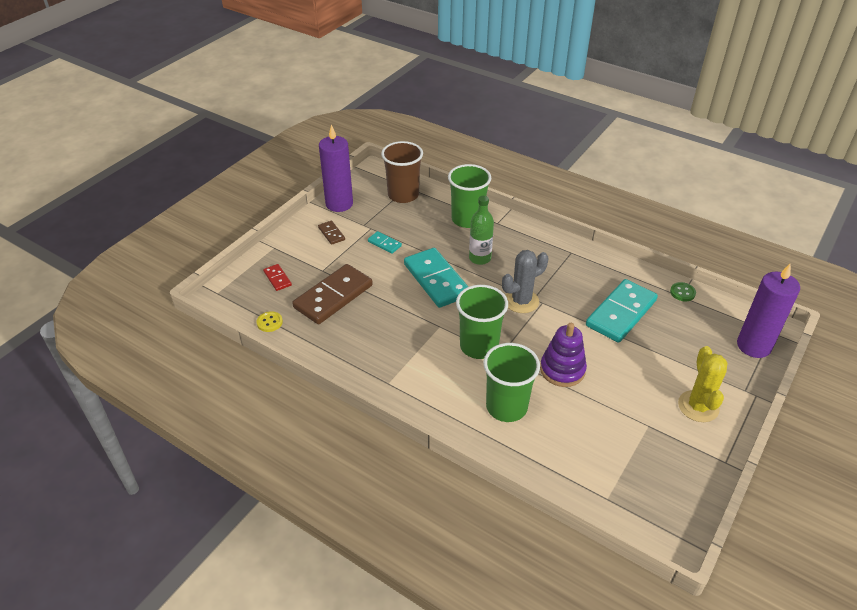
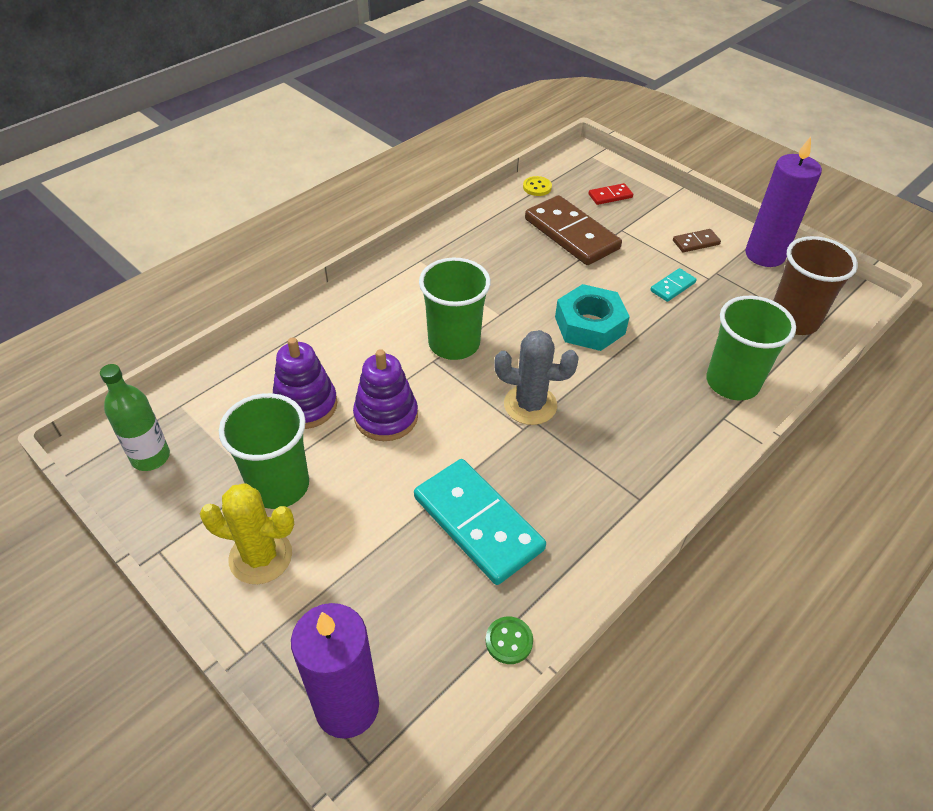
camera: 100 degrees right, 5 degrees up
(436, 280) = (589, 325): turquoise domino -> turquoise nut
(480, 258) = (633, 378): green bottle -> green bottle (150, 457)
(506, 407) = (347, 348): green cup -> green cup (279, 485)
(521, 301) = (530, 405): grey cactus -> grey cactus turned 60 degrees counterclockwise
(572, 417) = (305, 405): none -> purple stacking toy

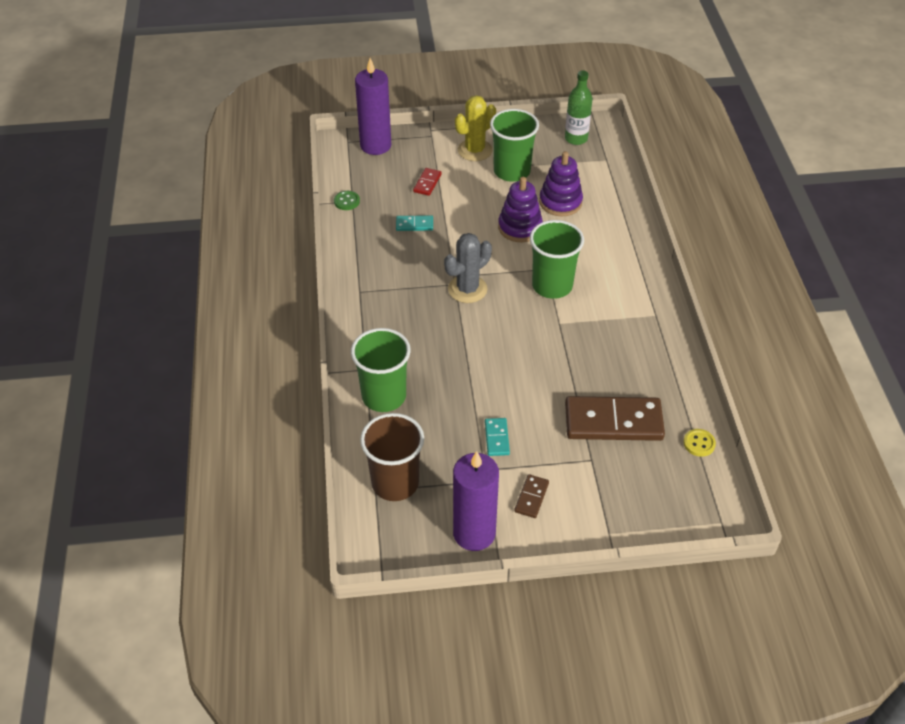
camera: 130 degrees right, 0 degrees up
(478, 523) = (414, 225): turquoise domino -> turquoise domino, size x0.45
(589, 325) = (504, 361): turquoise nut -> none
(610, 196) = (645, 487): red domino -> red domino (427, 183)

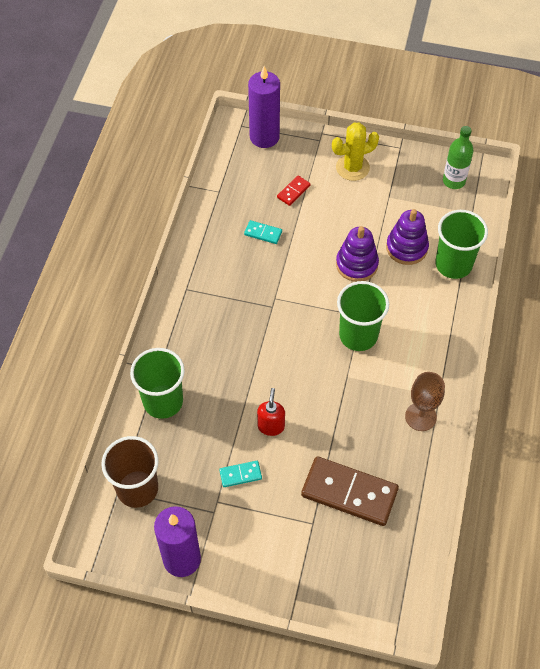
camera: 20 degrees right, 10 degrees up
(346, 201) = (213, 191): green button -> none
(467, 289) = (281, 316): grey cactus -> none
(496, 438) = (240, 474): turquoise domino -> turquoise domino turned 60 degrees clockwise
(506, 386) = (271, 426): none -> red soap dispenser
(512, 171) = (376, 201): green cup -> green cup (453, 264)
(531, 497) = (244, 542): brown domino -> none
(647, 337) = (420, 416): none -> brown goblet
(699, 443) = (415, 540): yellow button -> none

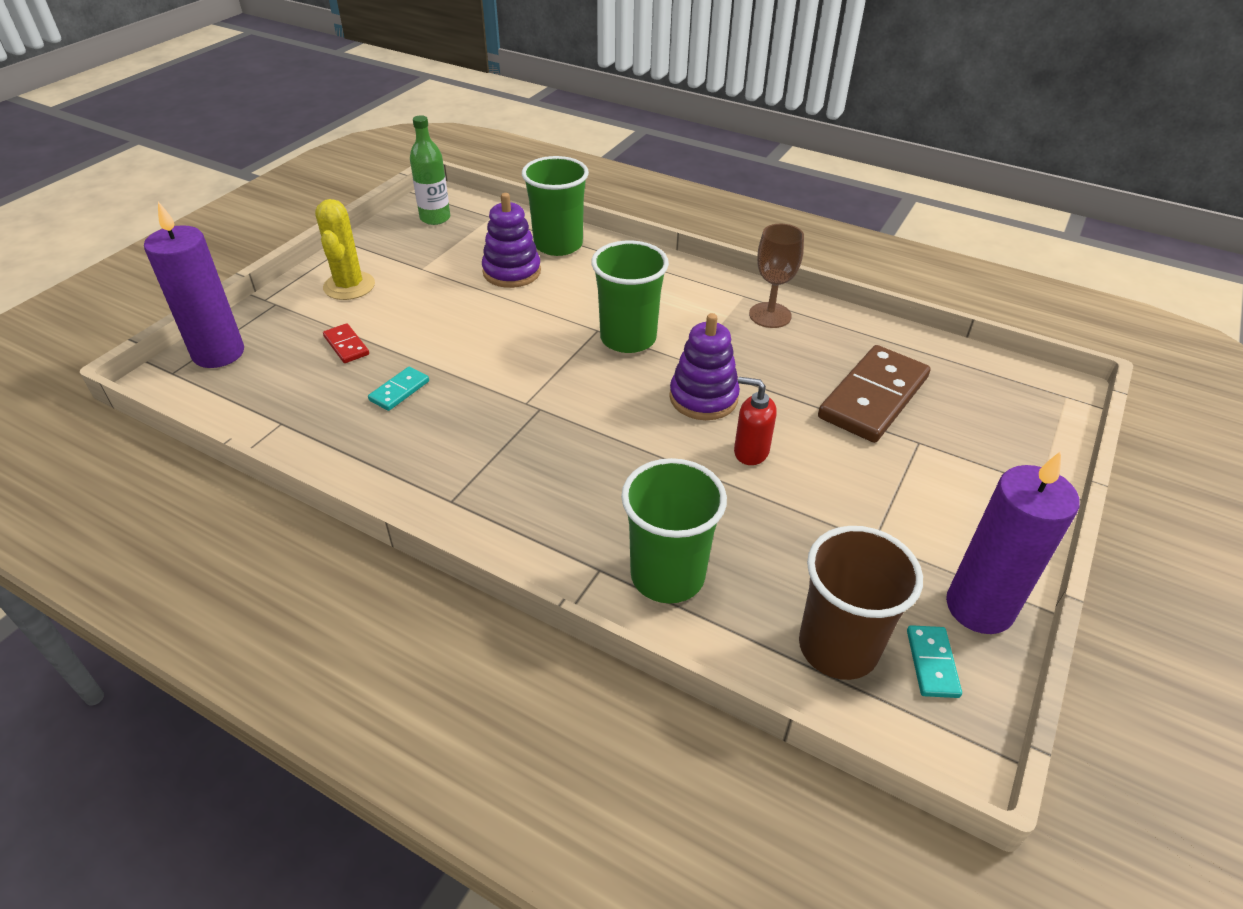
camera: 75 degrees left, 15 degrees down
(240, 474) = (829, 502): turquoise domino -> turquoise domino (932, 663)
(356, 264) = (512, 316): purple stacking toy -> purple stacking toy (703, 398)

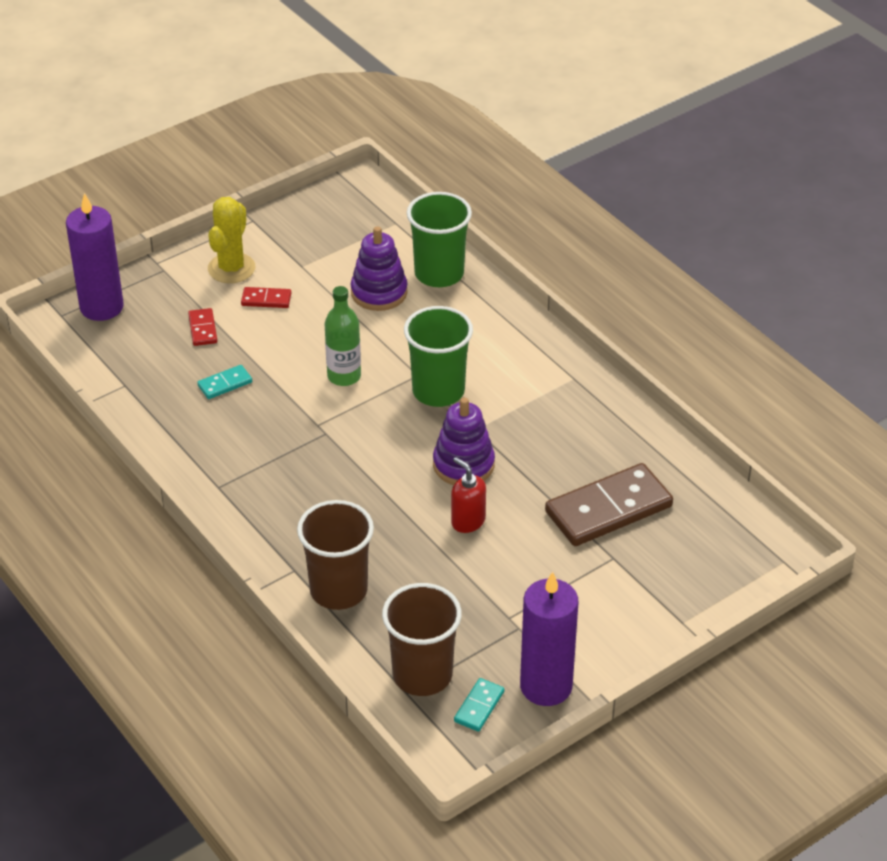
camera: 25 degrees right, 0 degrees up
(401, 304) = (266, 300): none -> red domino
(435, 218) = (343, 211): green bottle -> green bottle (344, 376)
(667, 575) = (338, 590): green cup -> brown cup
(770, 315) = (581, 405): brown goblet -> none

